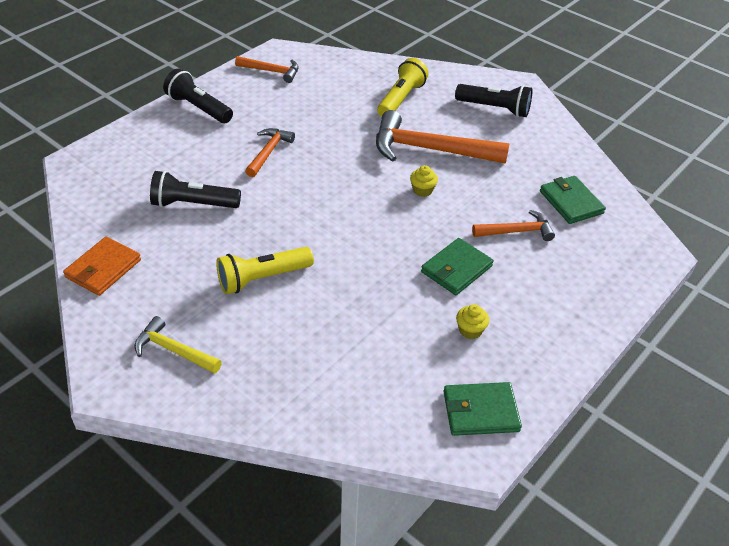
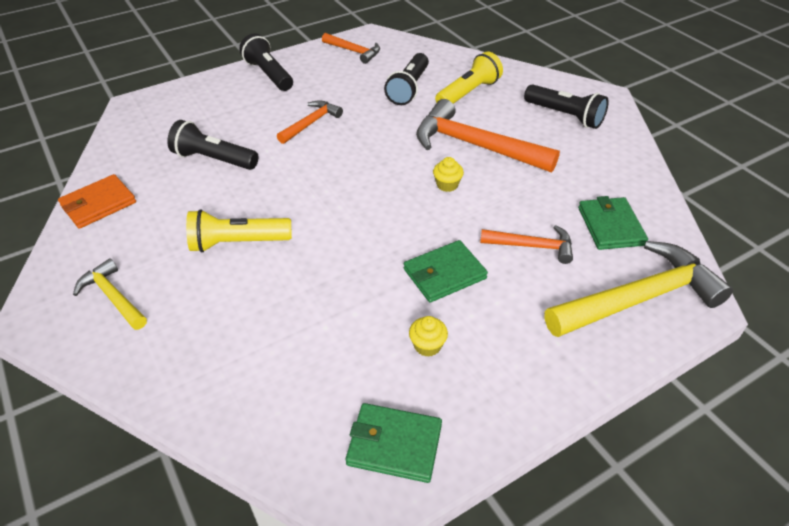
camera: 20 degrees right, 0 degrees up
(344, 103) = (409, 89): none -> black flashlight
(614, 258) = (639, 298): none -> yellow hammer

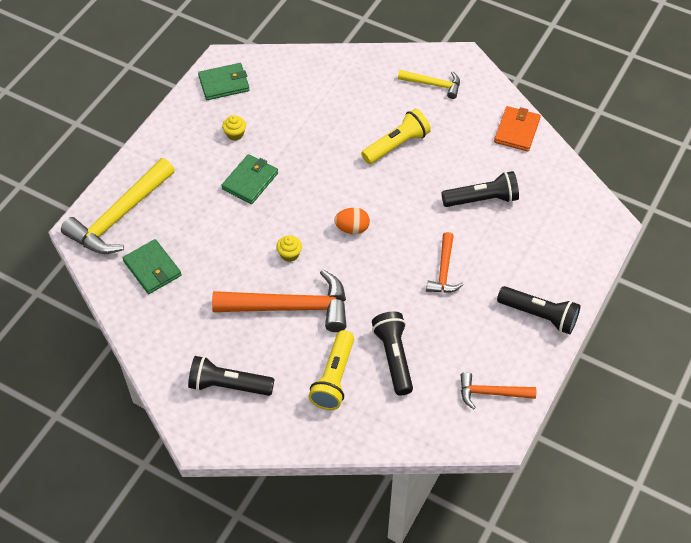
camera: 150 degrees right, 10 degrees up
(364, 183) = (352, 228): none -> orange egg
(532, 246) = (202, 226): orange hammer -> none

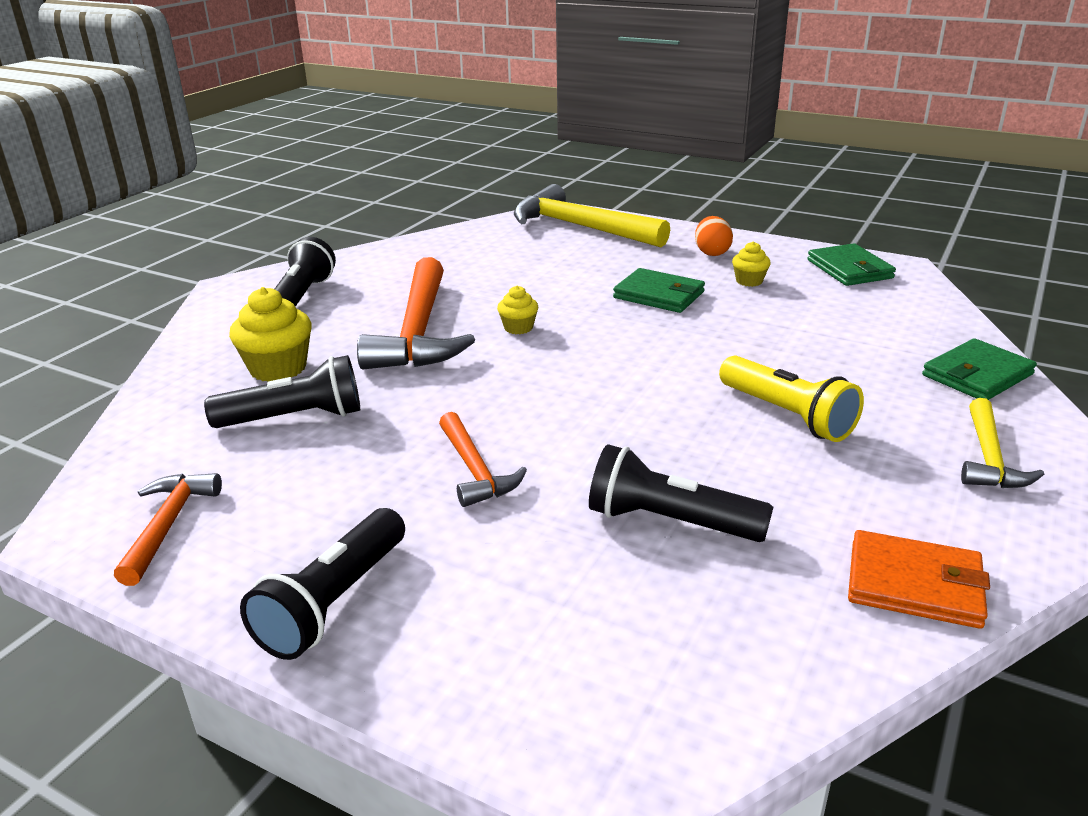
camera: 90 degrees right, 25 degrees down
(152, 268) = (497, 248): green wallet -> green wallet (977, 375)
(334, 378) = (278, 368): yellow flashlight -> yellow cupcake
(352, 228) = (573, 375): orange egg -> orange egg (712, 253)
(444, 270) = (475, 470): orange hammer -> orange hammer turned 120 degrees counterclockwise
(482, 199) = (670, 522): black flashlight -> black flashlight turned 120 degrees clockwise

